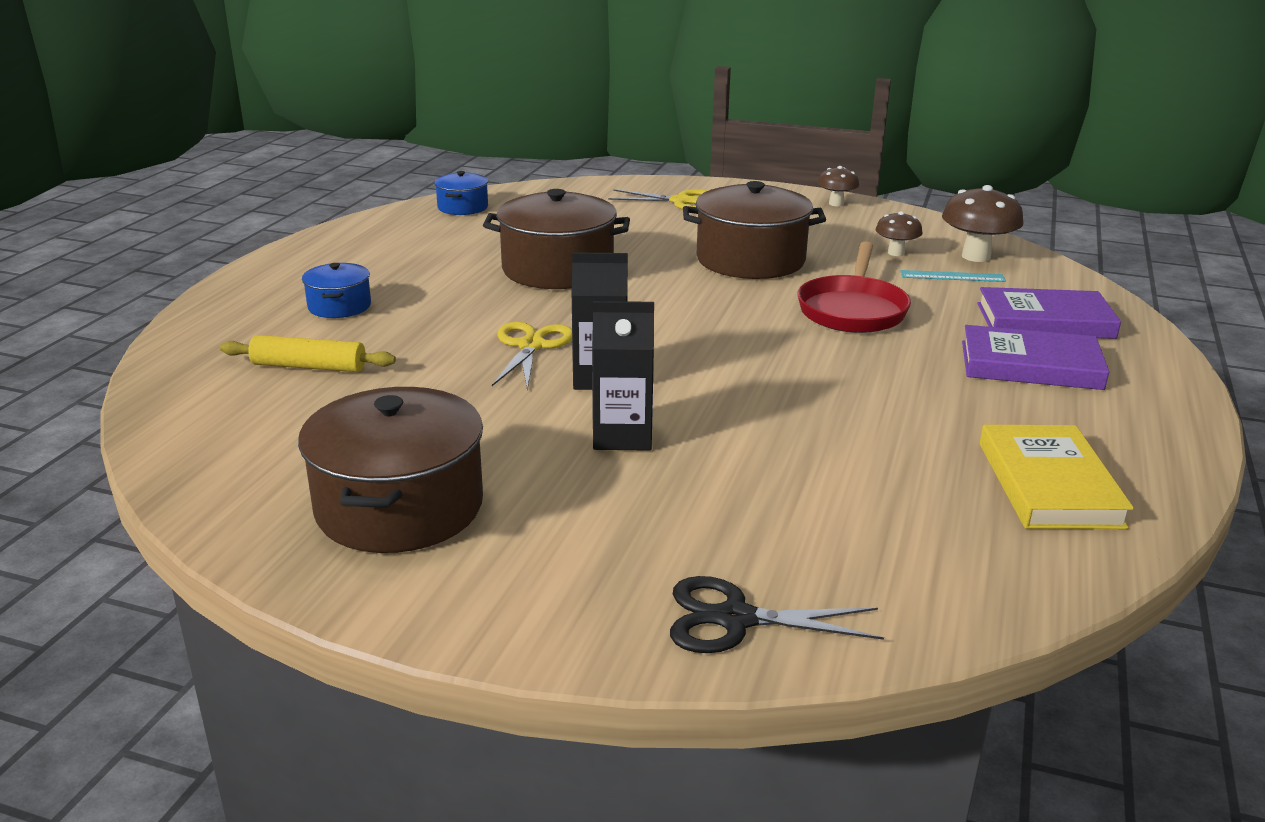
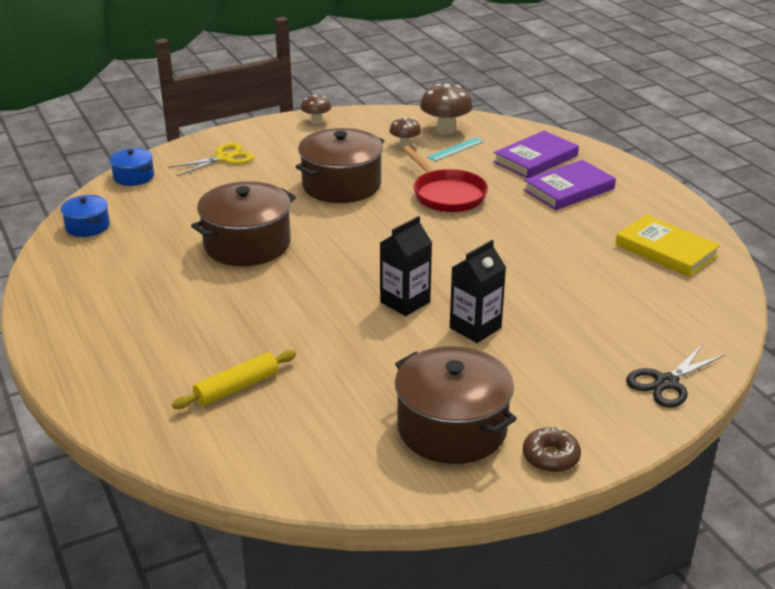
camera: 45 degrees left, 5 degrees up
(339, 306) = (166, 340): blue pot -> blue pot (134, 177)
(431, 599) = (550, 457): none -> brown donut
(531, 346) = (333, 303): yellow scissors -> none

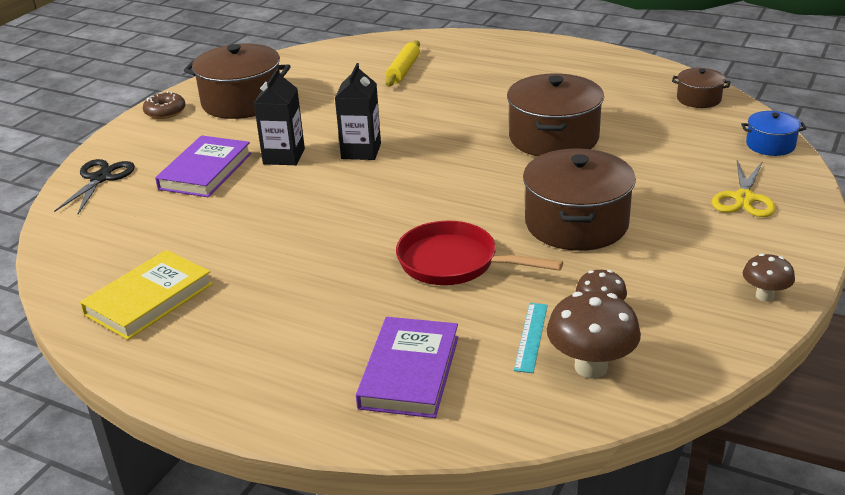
camera: 145 degrees right, 0 degrees up
(87, 226) = (698, 99): blue pot -> brown pot
(569, 189) = (320, 337): purple book -> purple book (205, 171)
(665, 250) = (149, 299): yellow book -> yellow book turned 60 degrees counterclockwise

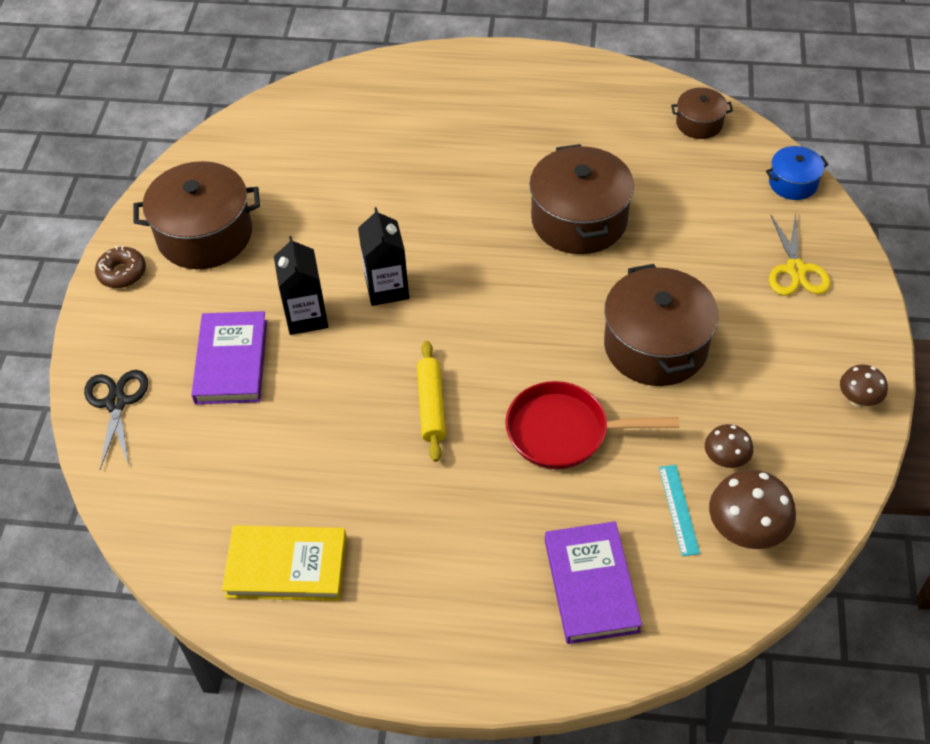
camera: 20 degrees left, 20 degrees up
(149, 299) = (286, 566): yellow book -> yellow book turned 75 degrees clockwise
(403, 70) = (364, 138): yellow rolling pin -> yellow rolling pin (431, 406)

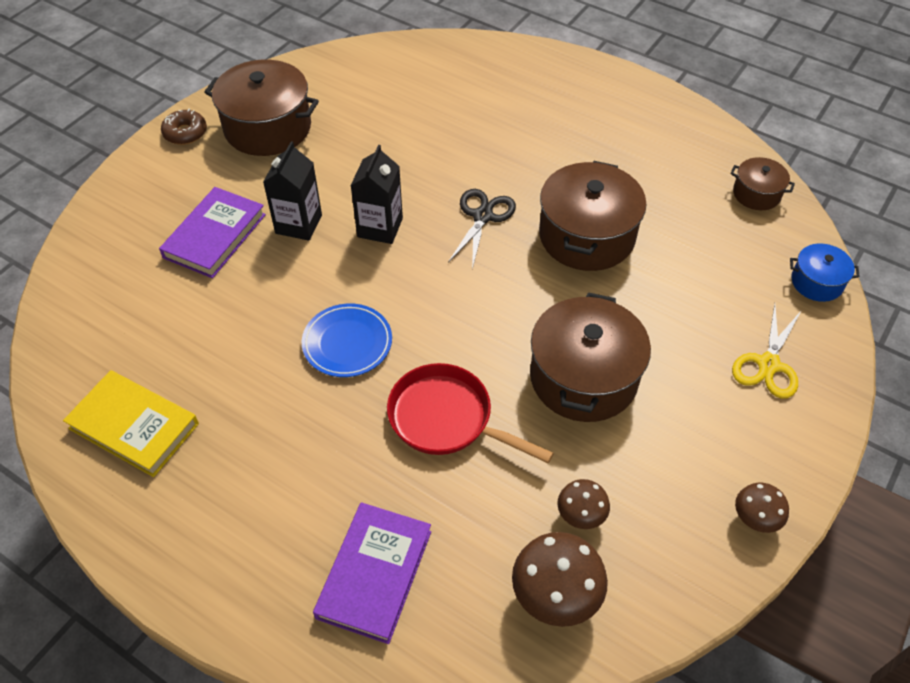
camera: 25 degrees right, 0 degrees up
(116, 403) = (107, 232): black scissors -> black scissors (482, 216)
(431, 406) = (347, 343): yellow rolling pin -> blue plate
(678, 509) = (504, 542): turquoise ruler -> none

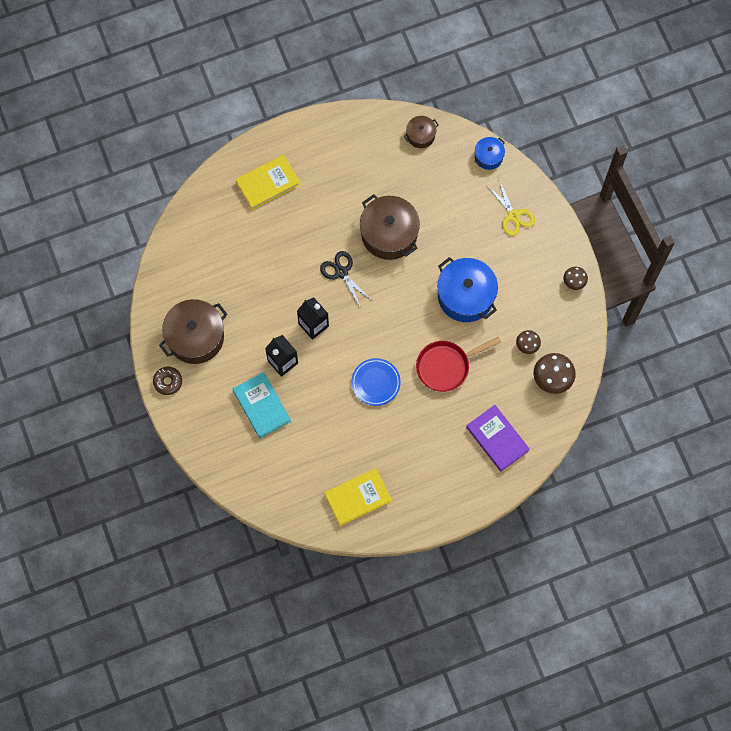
camera: 55 degrees left, 20 degrees up
(215, 236) = (261, 406): purple book -> turquoise book
(531, 91) = (268, 183): none -> yellow book
(583, 377) = (465, 296): brown pot -> blue pot

